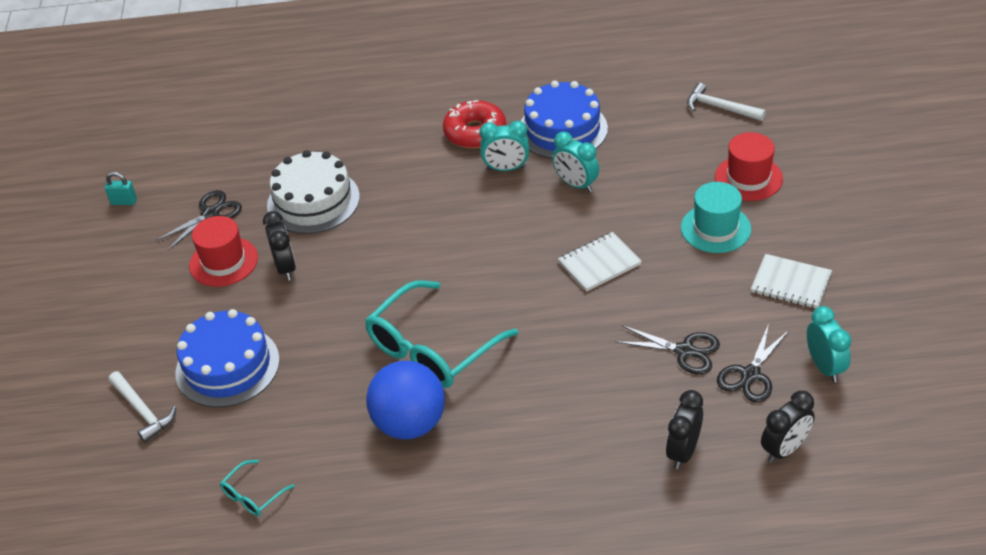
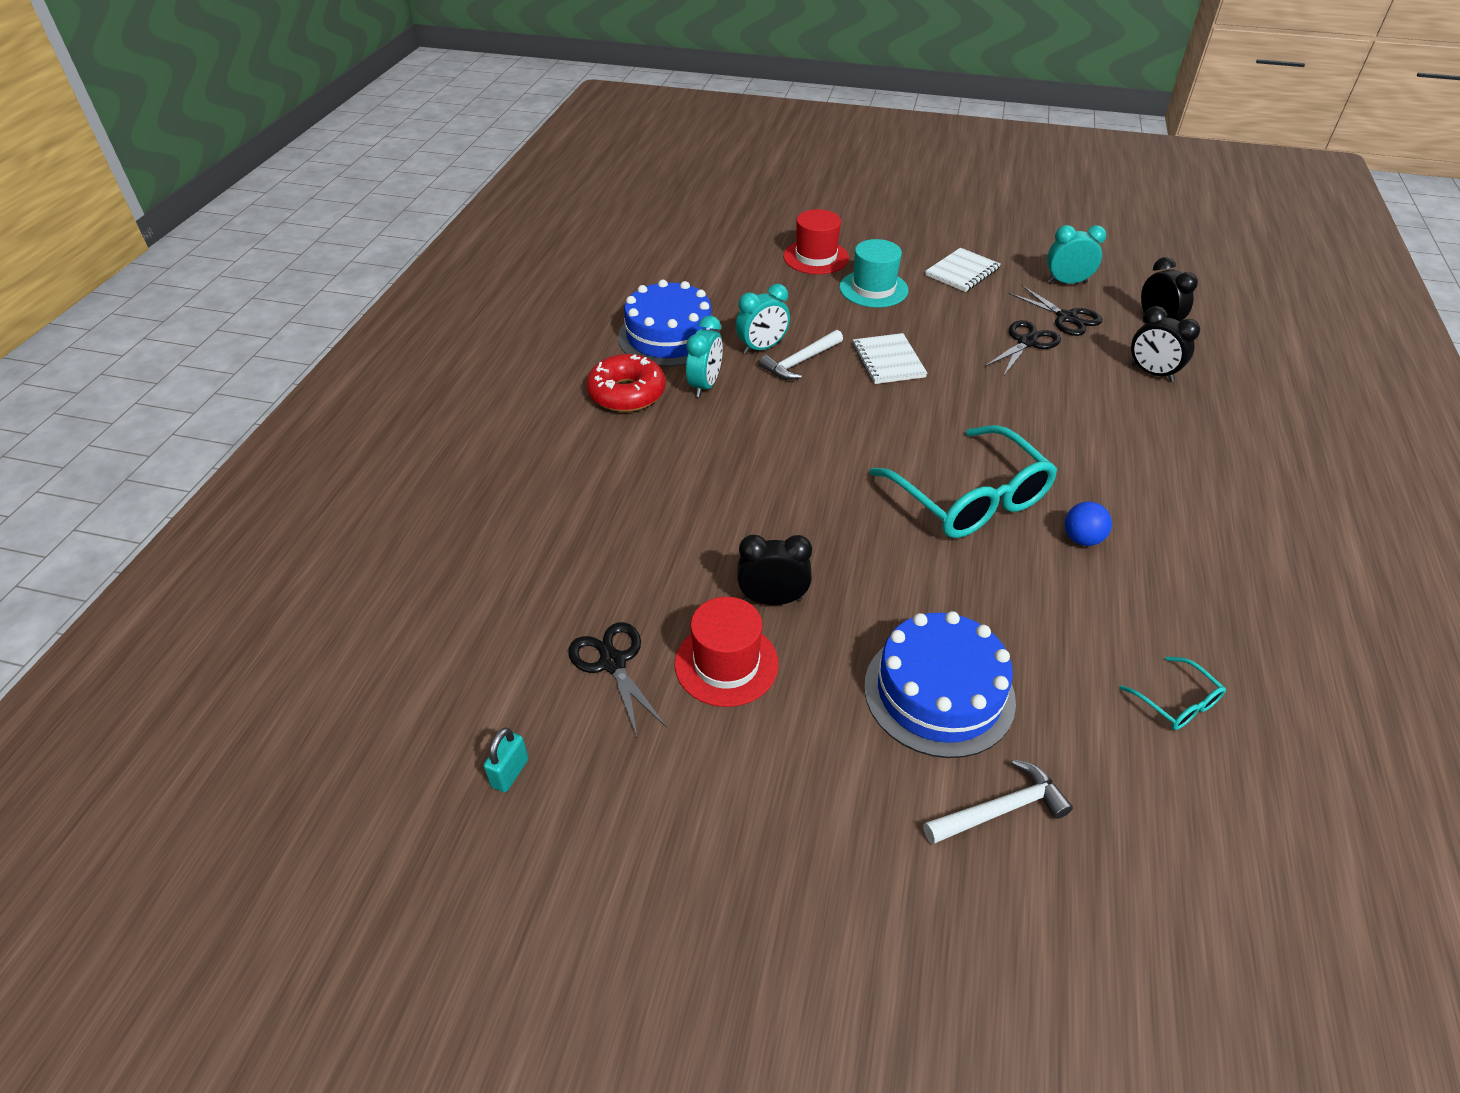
camera: 75 degrees left, 0 degrees up
(313, 201) = (657, 549): white cake -> none
(410, 423) = (1082, 539): blue ball -> blue ball, size x0.48
(720, 108) = (708, 246): white hammer -> white hammer (800, 362)

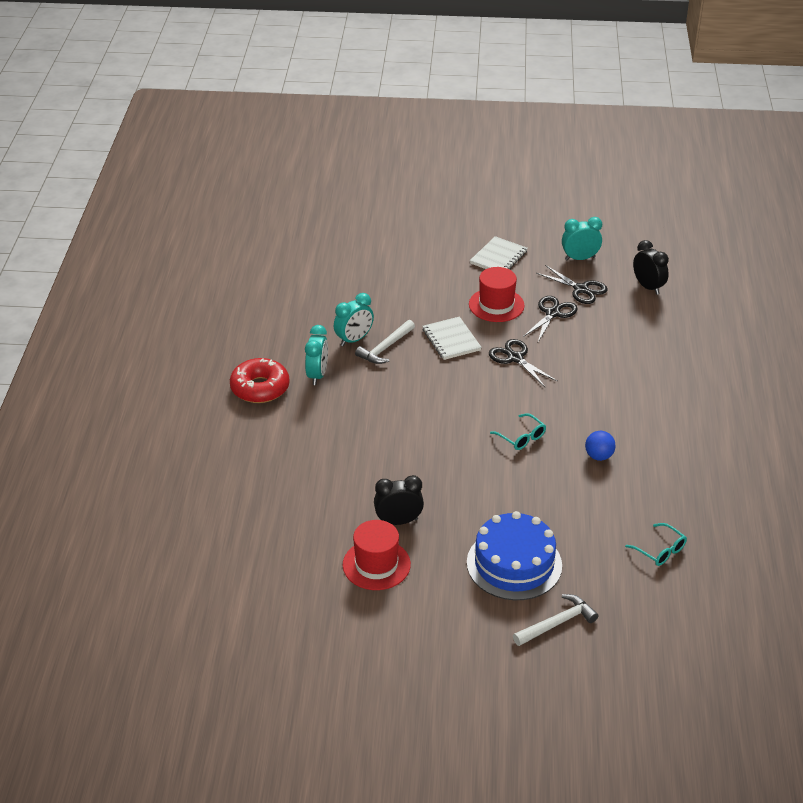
camera: 10 degrees left, 5 degrees down
(510, 773) = (256, 644): turquoise padlock -> none
(613, 663) = (302, 574): black scissors -> black scissors (515, 358)
(669, 336) = (280, 338): blue cake -> none
(816, 257) = (381, 256): red hat -> red hat (496, 305)
(873, 289) = (431, 280): turquoise hat -> none
(969, 498) = (521, 437): turquoise glasses -> turquoise glasses, size x0.44
(1152, 373) = (644, 328): black clock -> none

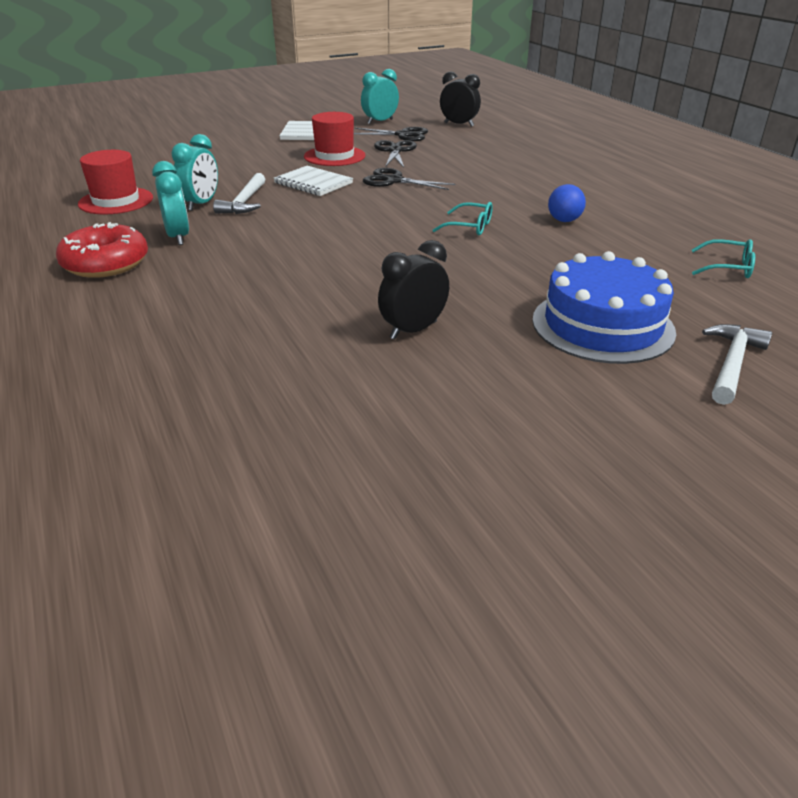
camera: 30 degrees left, 5 degrees down
(376, 565) = (433, 383): red hat -> red hat (116, 201)

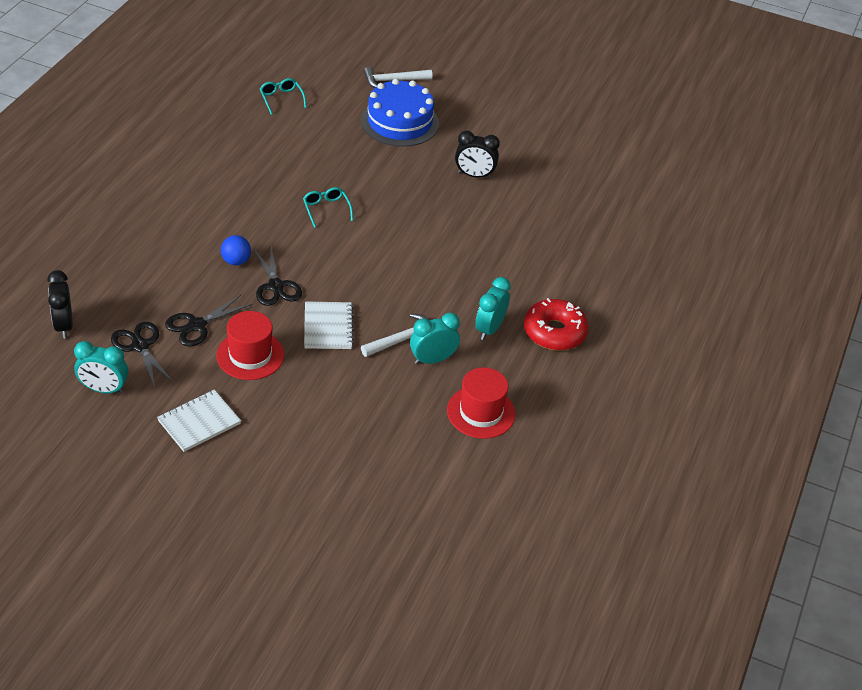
camera: 135 degrees left, 10 degrees up
(564, 220) = (271, 175): blue ball -> blue ball (236, 261)

